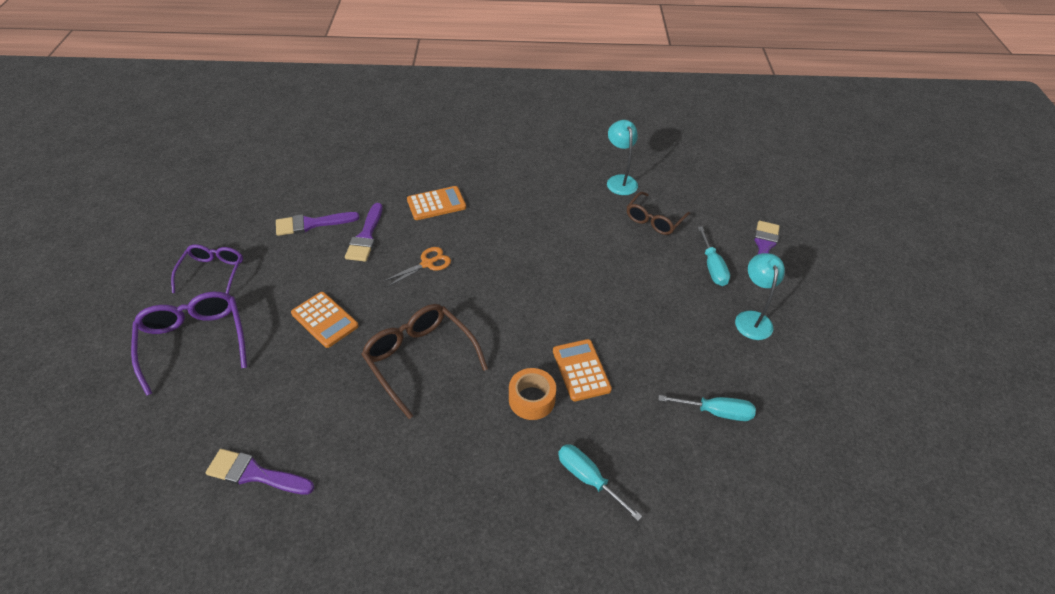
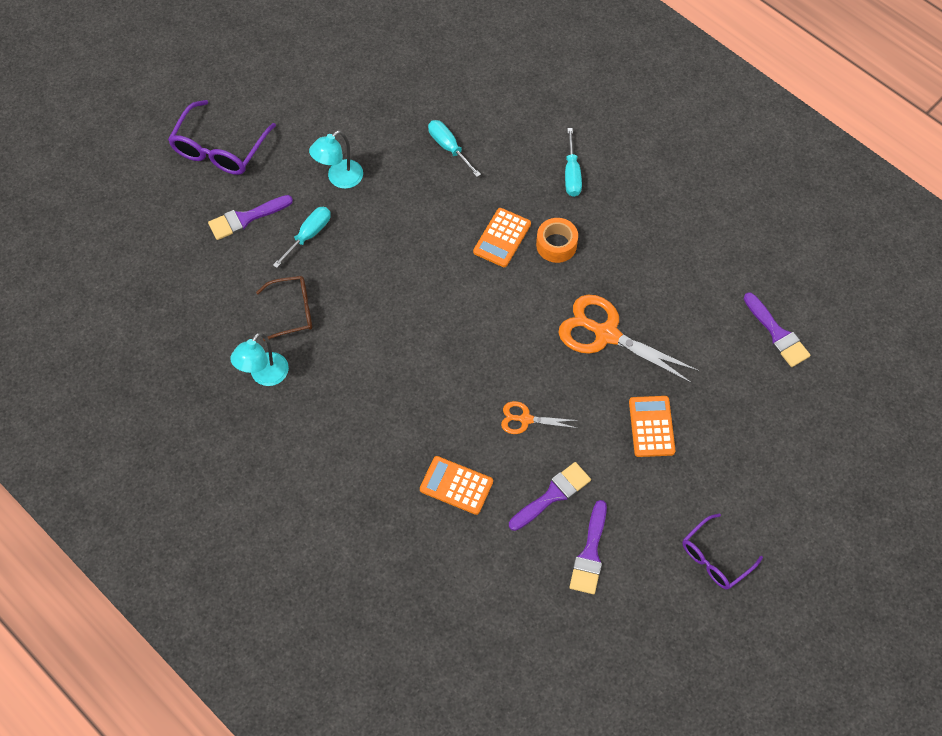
camera: 135 degrees left, 15 degrees up
(194, 341) = (767, 486): purple glasses -> purple glasses (219, 149)
(311, 224) = (590, 553): purple brush -> purple brush turned 75 degrees clockwise
(419, 359) = (606, 334): brown glasses -> orange scissors

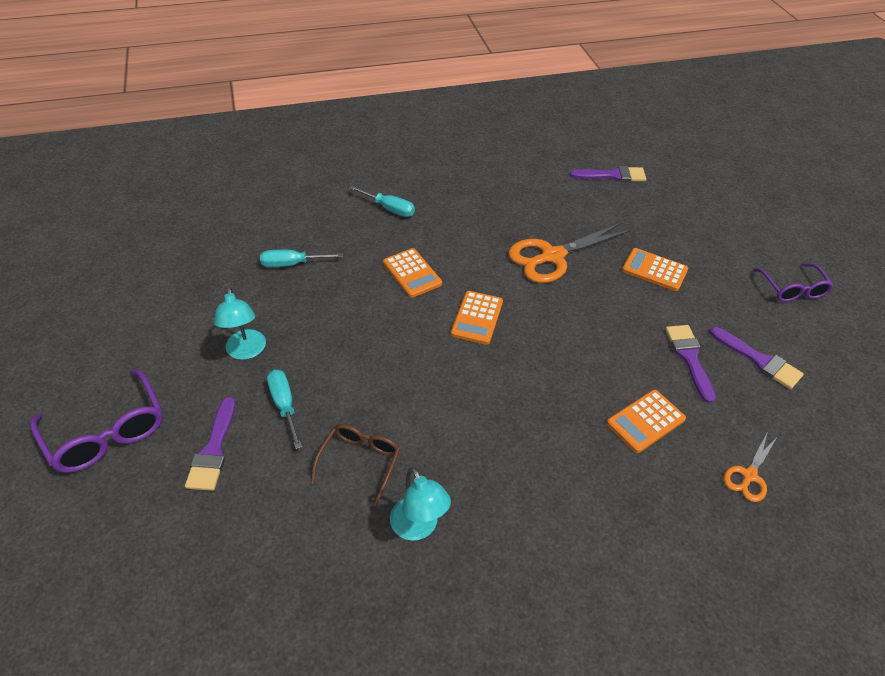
camera: 60 degrees left, 15 degrees down
(484, 313) = (477, 318): none -> orange calculator
(525, 419) = (602, 341): orange scissors -> orange scissors (749, 475)
(556, 245) = (446, 246): orange tape -> none

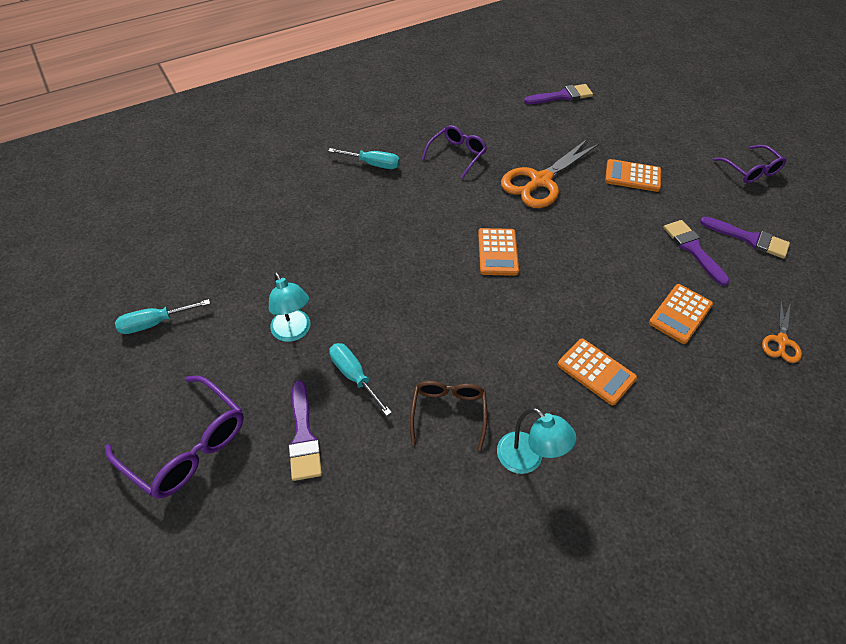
camera: 15 degrees left, 5 degrees up
(292, 264) = (302, 236): turquoise screwdriver -> turquoise screwdriver (155, 323)
(412, 273) = (420, 222): orange calculator -> orange calculator (596, 371)
(477, 215) = (457, 155): none -> purple glasses

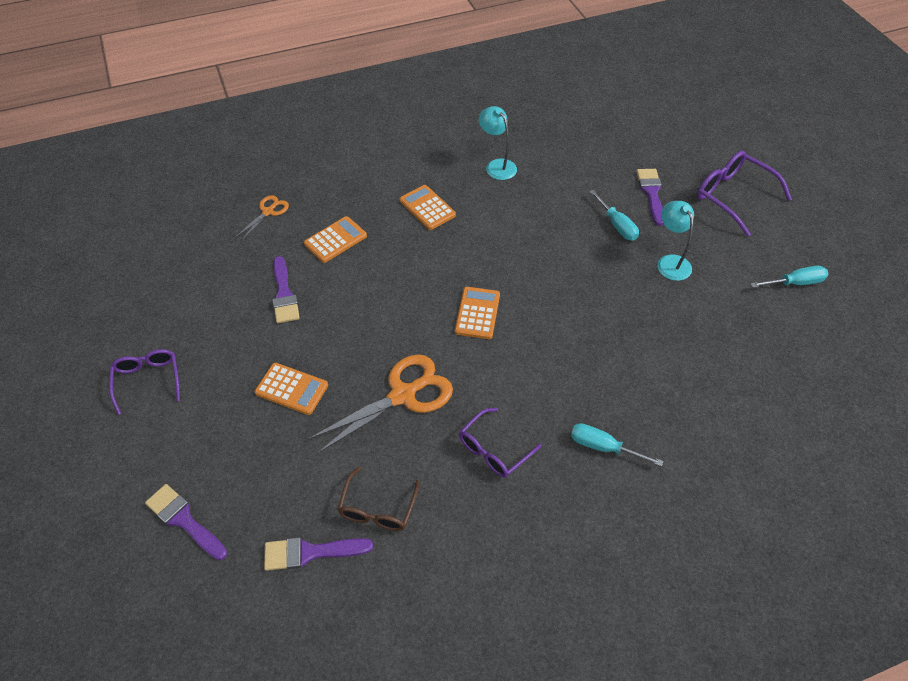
camera: 170 degrees left, 0 degrees up
(448, 412) = (546, 195): brown glasses -> brown glasses (377, 509)
(749, 239) = (221, 298): purple brush -> purple brush (184, 520)

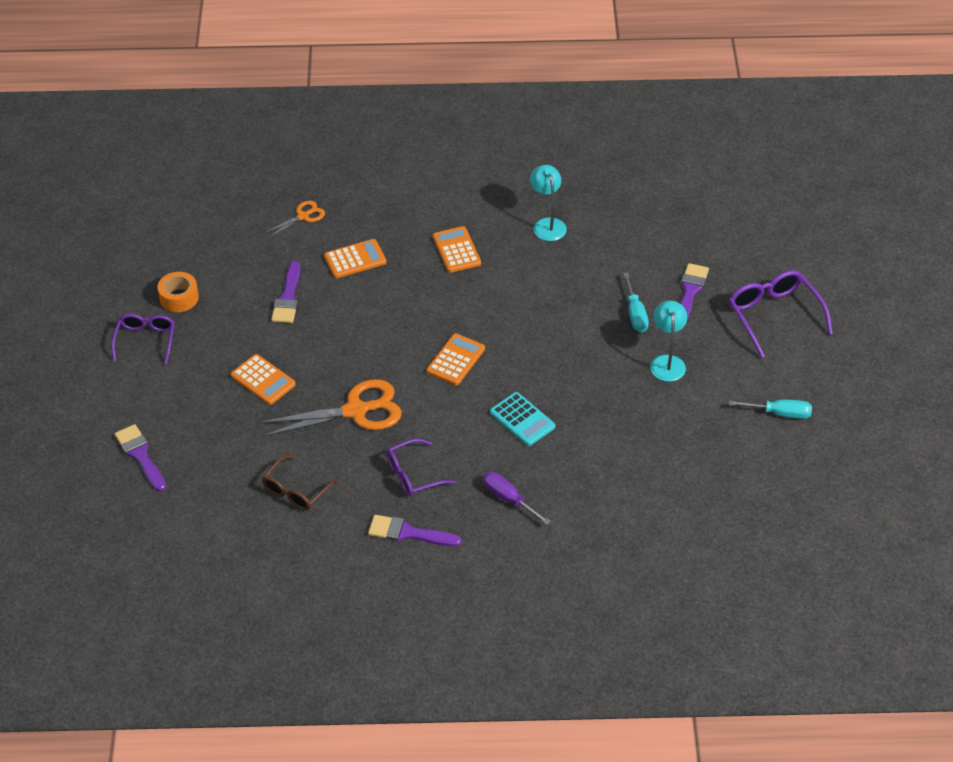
camera: 20 degrees right, 5 degrees down
(170, 324) = (179, 298): none -> orange tape
(310, 552) = (230, 506): purple brush -> purple brush (408, 533)
(571, 356) = (522, 419): none -> turquoise calculator
(603, 447) = (509, 499): turquoise screwdriver -> purple screwdriver

